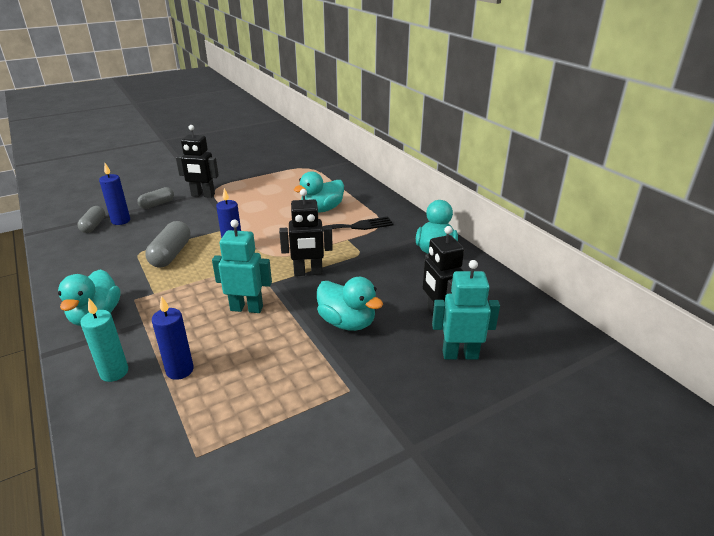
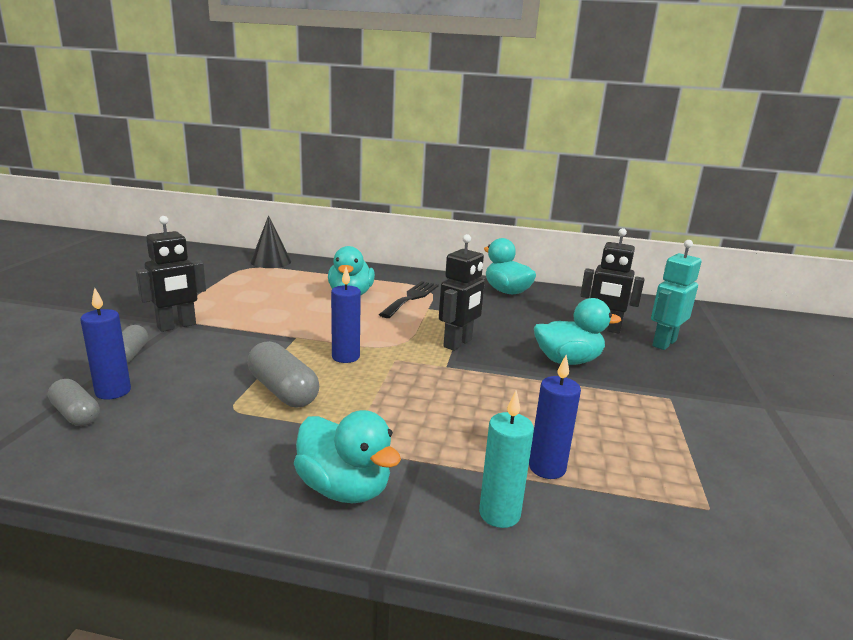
camera: 50 degrees left, 10 degrees down
(247, 308) = (477, 392): turquoise robot -> none
(327, 167) = (270, 261): none -> black cone

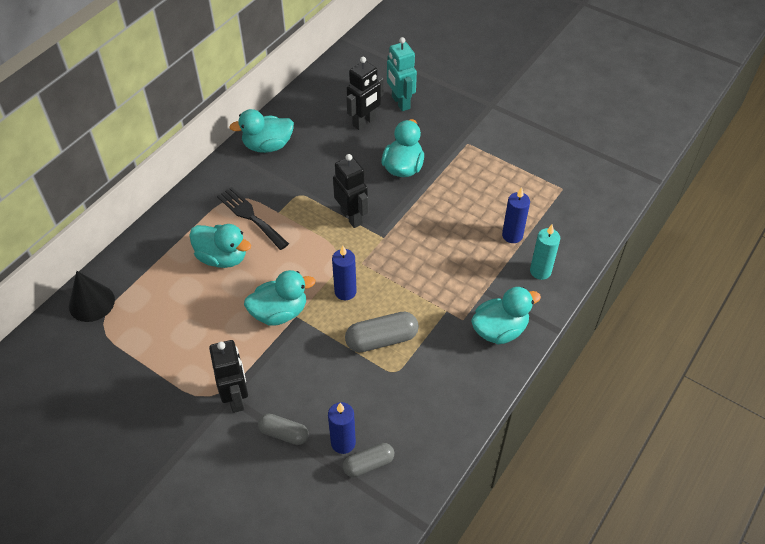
camera: 65 degrees left, 30 degrees up
(296, 328) = (279, 312): none -> turquoise duck

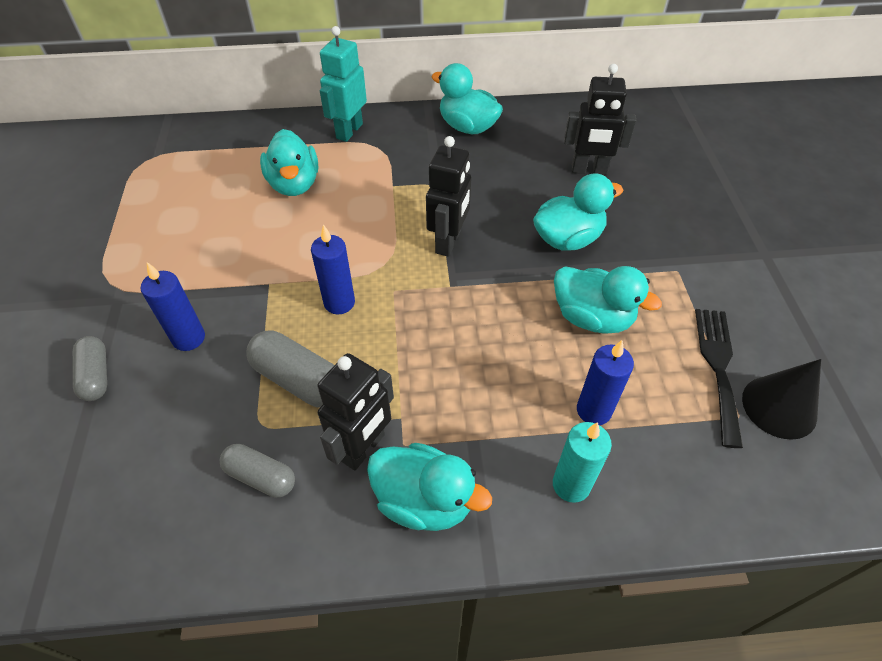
camera: 50 degrees right, 0 degrees up
(91, 303) = (164, 140): black cone -> black cone (779, 407)
(236, 398) = (120, 305): black robot -> black robot (364, 448)
(250, 216) = (366, 170): black fork -> black fork (718, 367)
(279, 312) = (262, 268): turquoise duck -> turquoise duck (592, 317)
(343, 443) = (116, 441): blue candle -> blue candle (189, 338)
(368, 464) = (98, 489): grey capsule -> grey capsule (260, 476)
(400, 103) = (653, 179): turquoise robot -> turquoise robot (349, 131)

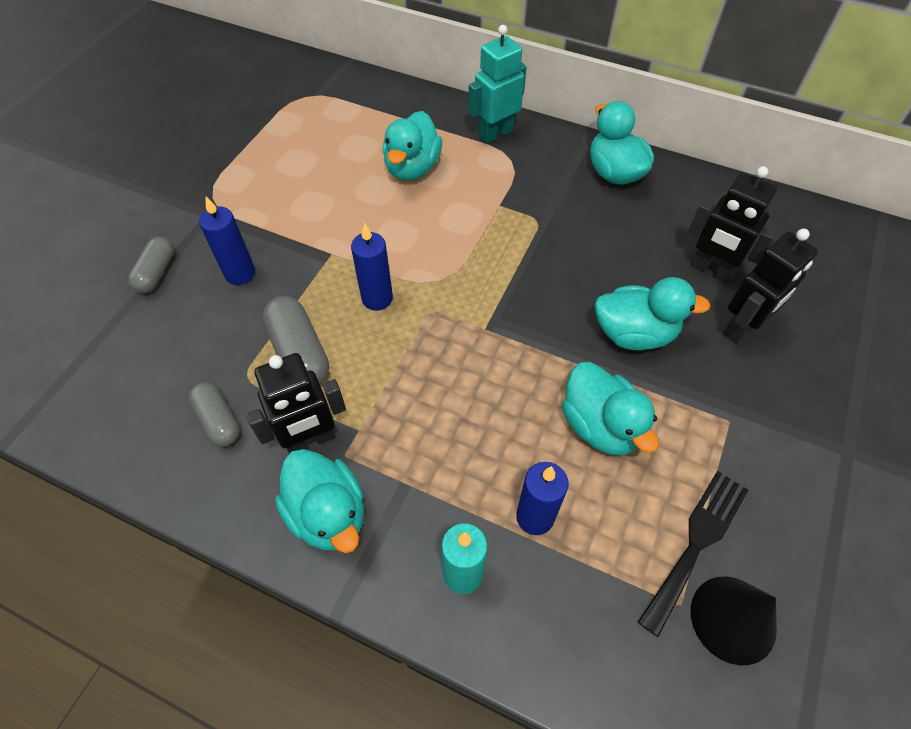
camera: 30 degrees right, 5 degrees up
(448, 242) = (513, 284): black robot -> black robot (742, 327)

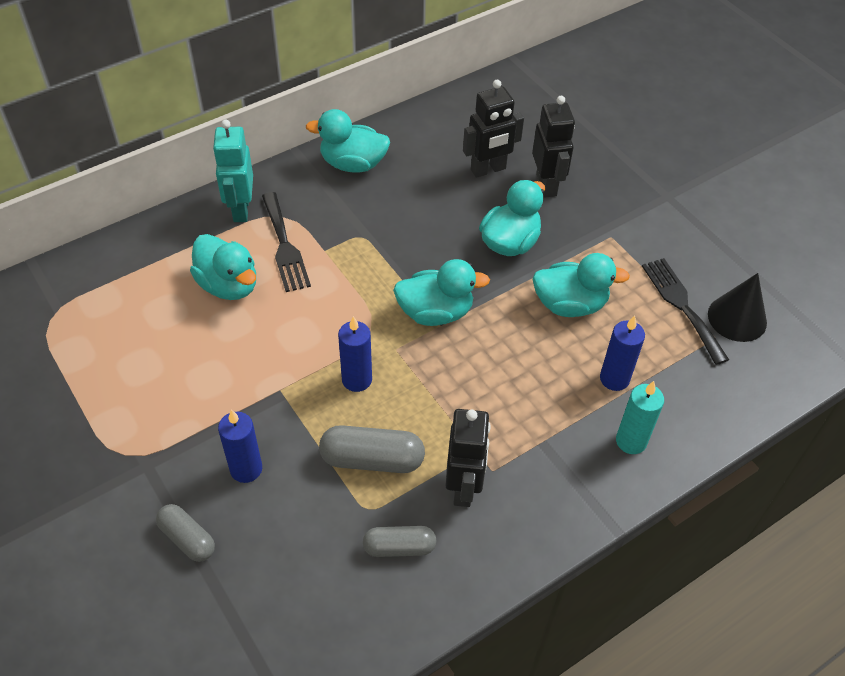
camera: 60 degrees left, 5 degrees down
(328, 514) = (536, 503): turquoise duck -> turquoise duck (435, 312)
(481, 178) = (284, 246): none -> black fork

